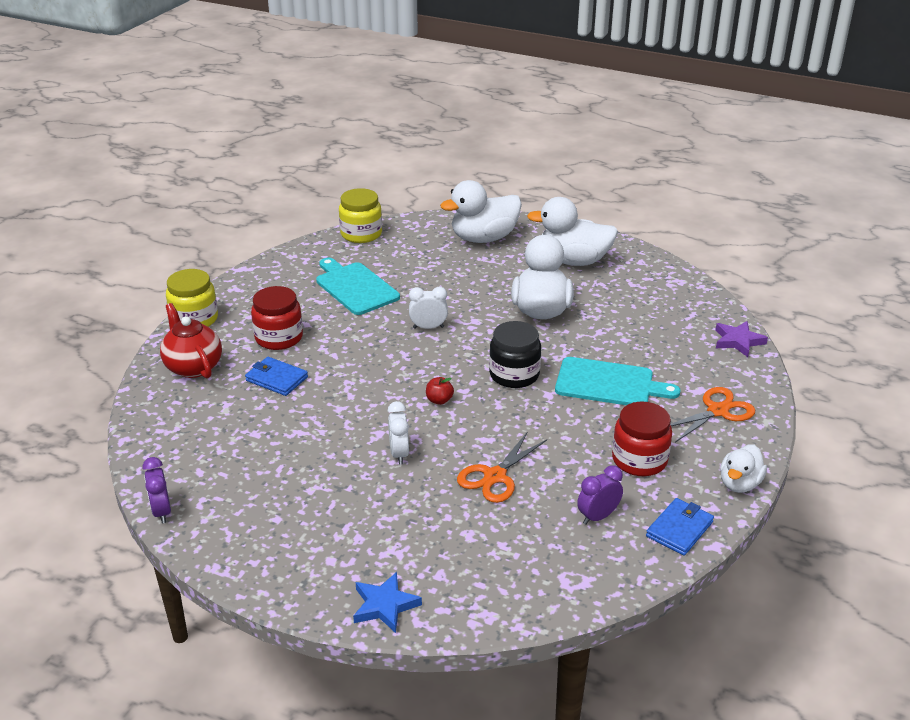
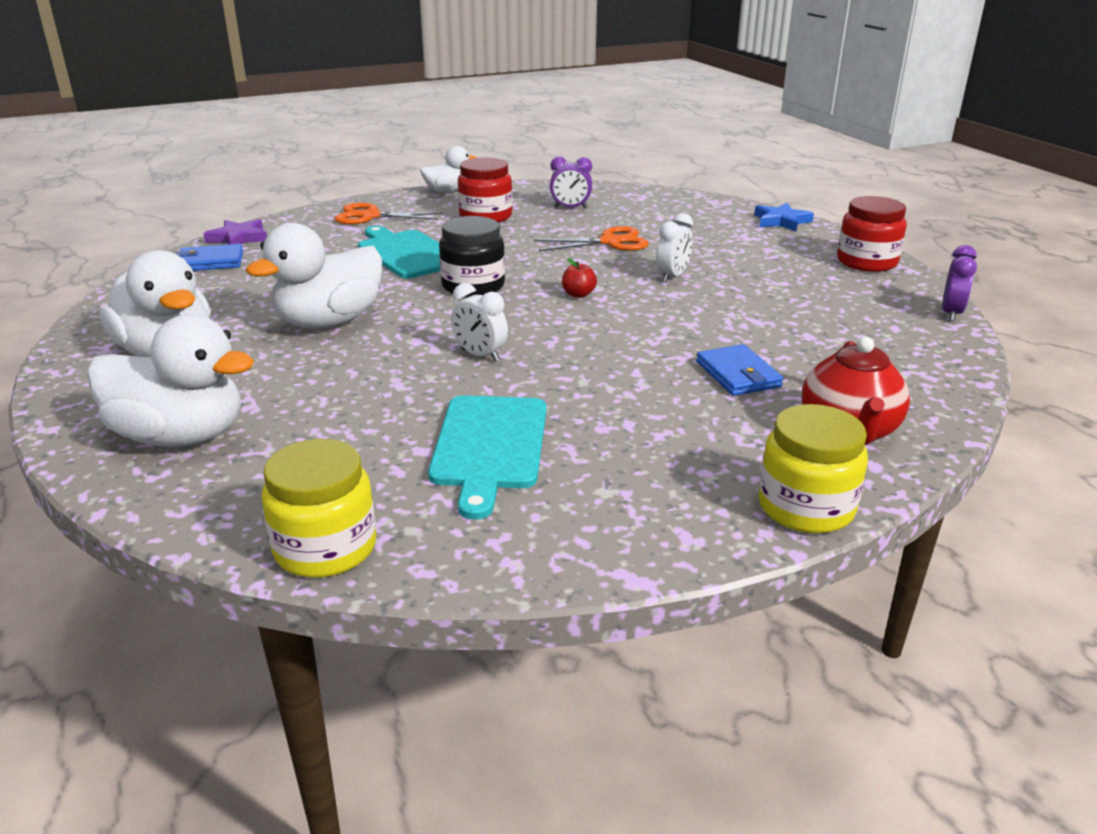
camera: 140 degrees left, 5 degrees down
(279, 338) = (688, 421): red jar -> red jar (866, 262)
(679, 529) = (529, 190): blue wallet -> blue wallet (210, 262)

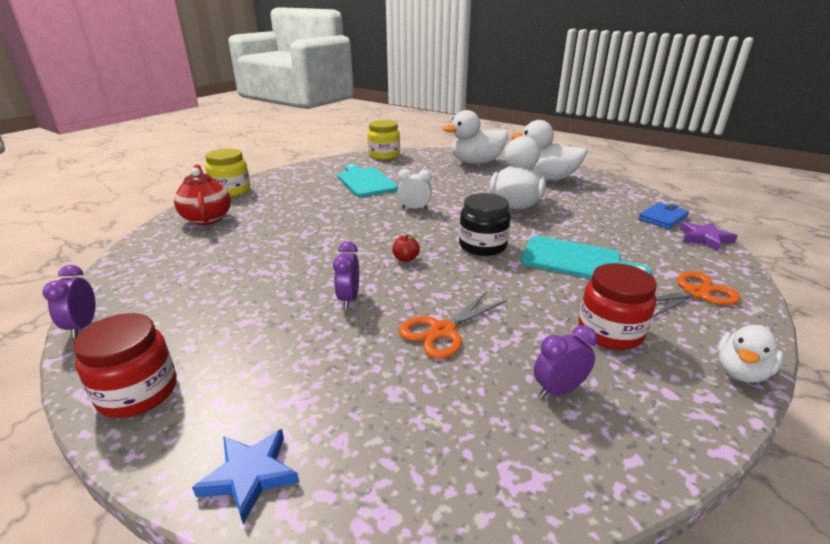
camera: 150 degrees right, 0 degrees up
(672, 276) = (349, 299): white clock -> purple clock
(738, 374) = (269, 231): blue wallet -> none

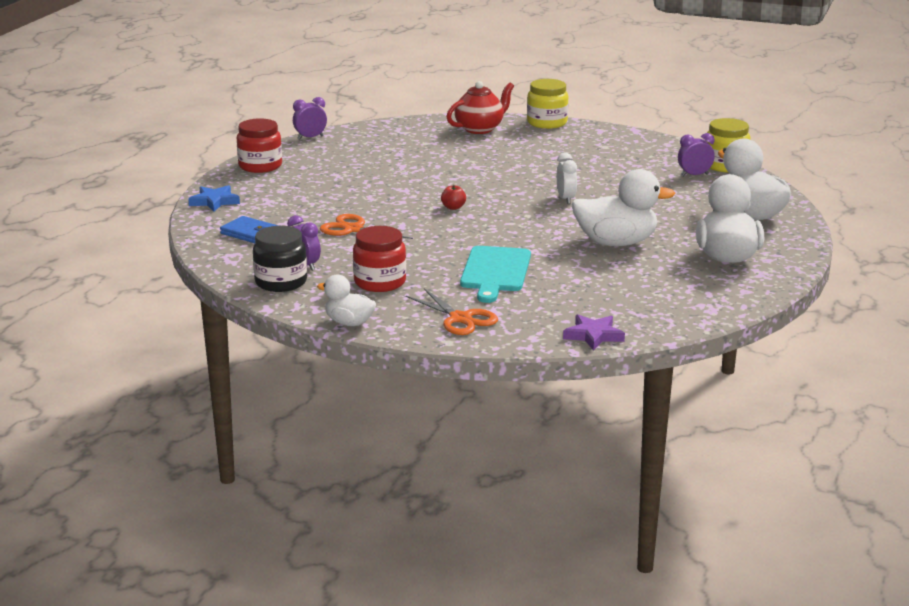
camera: 75 degrees right, 5 degrees down
(349, 299) = (379, 197): purple clock -> purple clock (694, 175)
(365, 181) = (623, 169): turquoise cutting board -> none
(482, 246) = (499, 233): black jar -> black jar (281, 282)
(662, 218) = (639, 318): blue wallet -> blue wallet (250, 233)

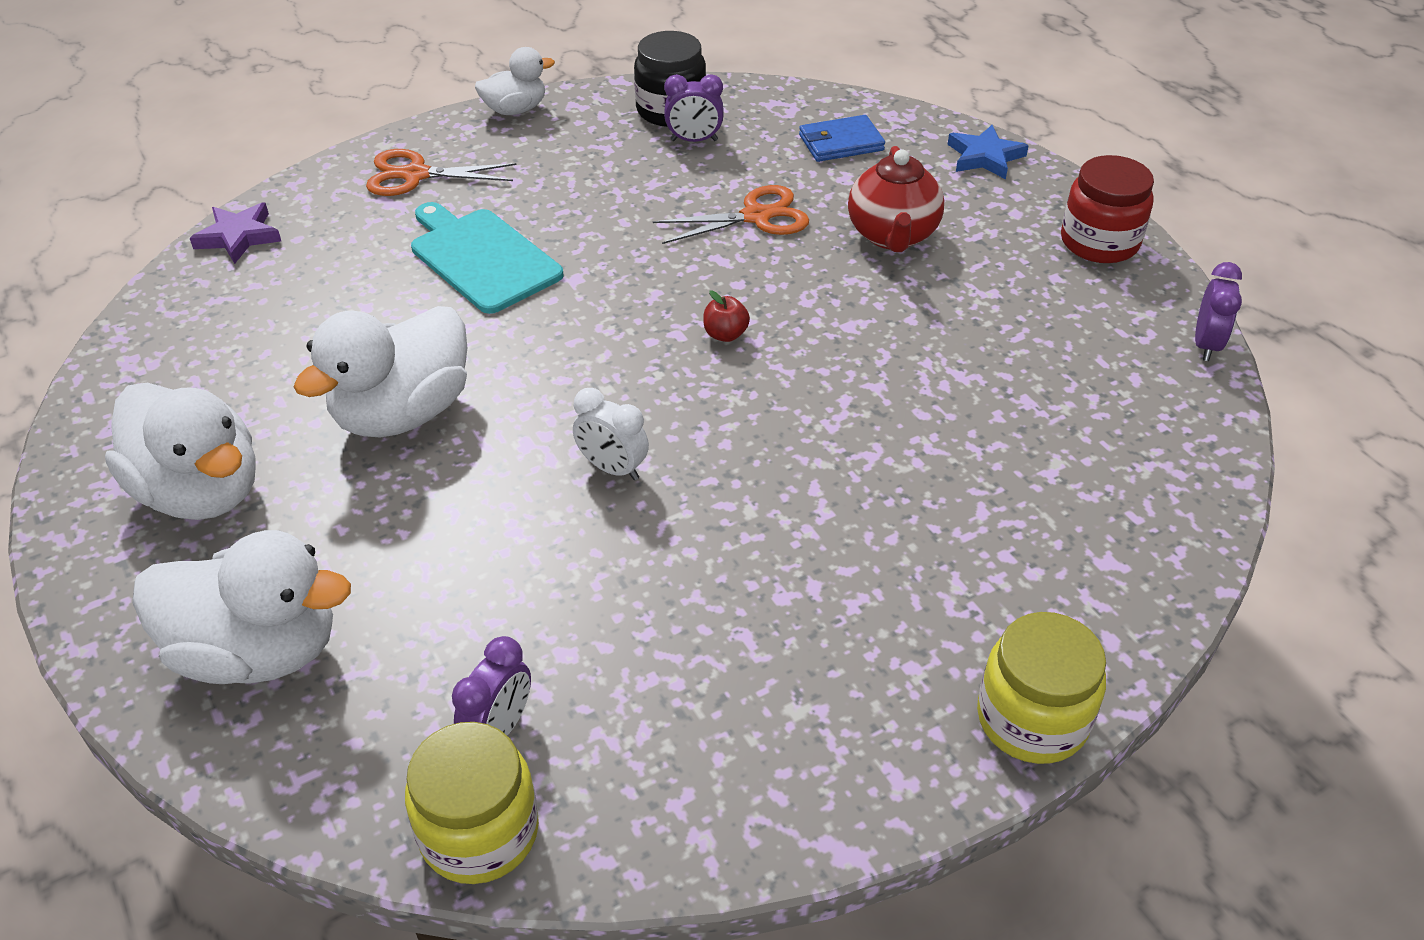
camera: 130 degrees right, 20 degrees up
(380, 282) = (578, 167): red jar -> none
(480, 129) = (1079, 582): red teapot -> red teapot (892, 235)

